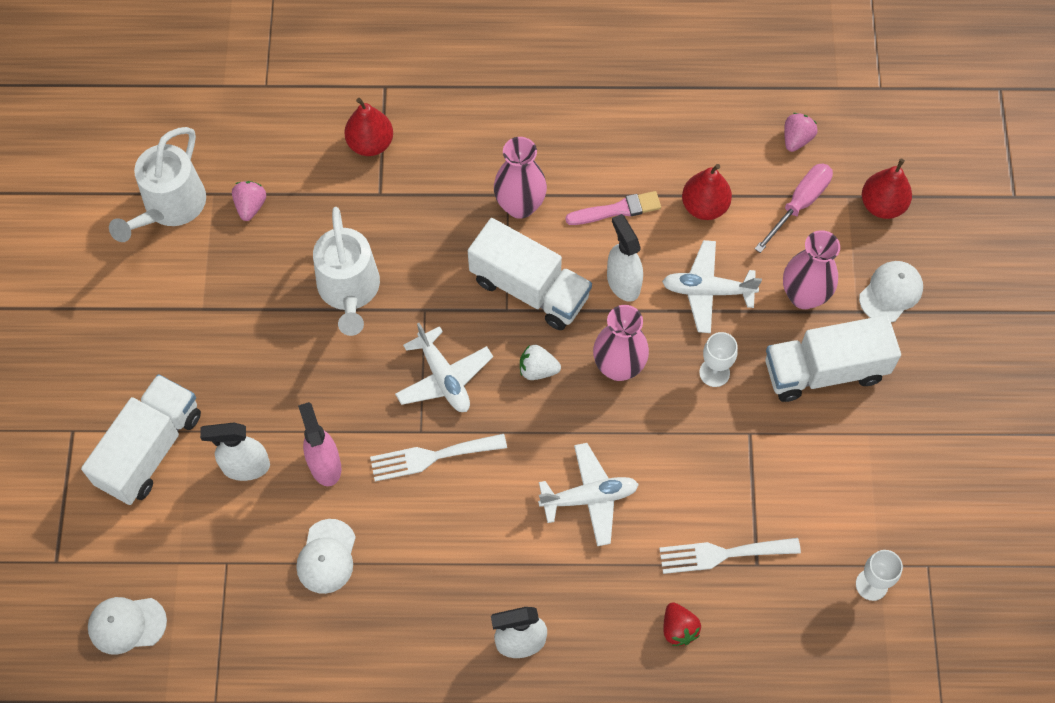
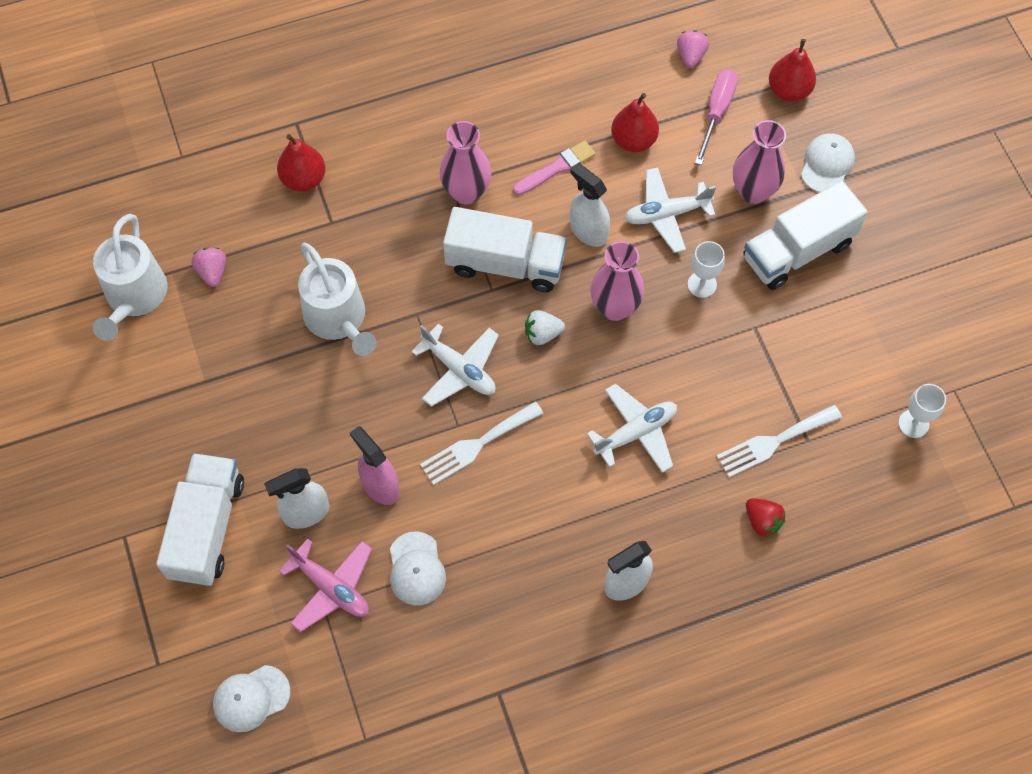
camera: 20 degrees left, 0 degrees up
(241, 546) = (331, 587): none -> pink plane

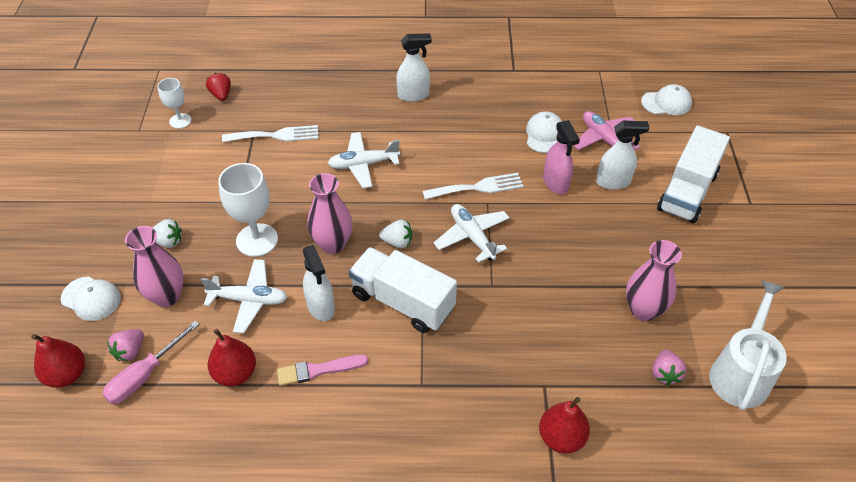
camera: 160 degrees left, 15 degrees down
(338, 319) = (558, 300): white watering can -> none
(466, 192) = (410, 374): pink vase -> pink vase (643, 310)
(690, 56) = (126, 442): pink strawberry -> pink strawberry (130, 351)
(702, 284) = (257, 240): white goblet -> white goblet, size x1.70
(762, 521) = (312, 101): red strawberry -> red strawberry (221, 95)
(797, 251) = (168, 241): white truck -> white strawberry
(827, 164) = (91, 298): white cap -> white cap turned 105 degrees counterclockwise

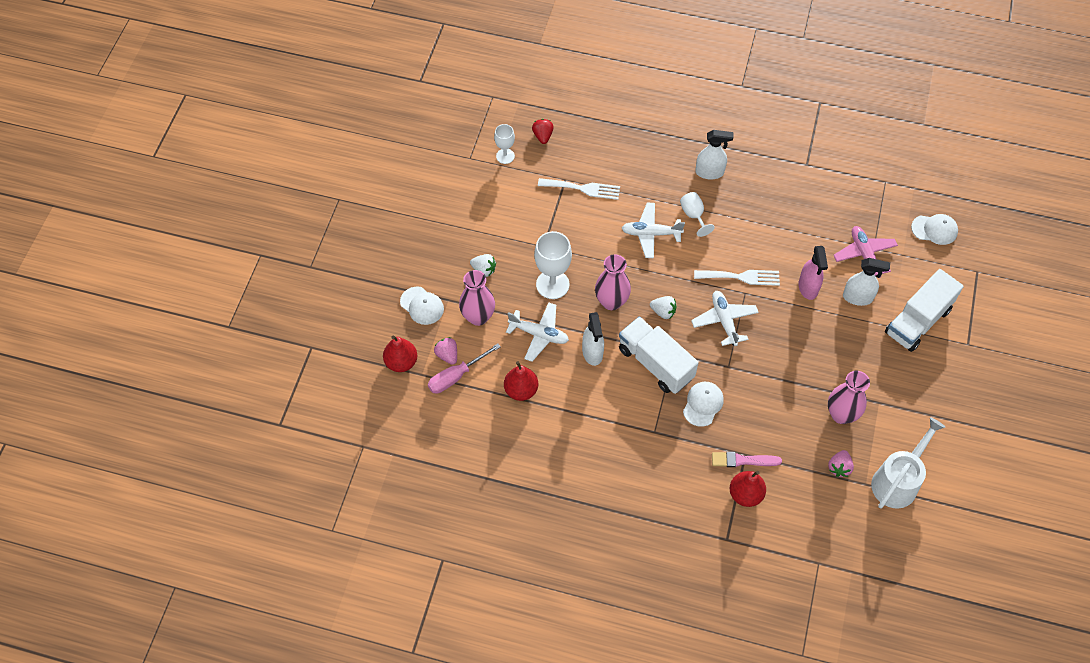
camera: 15 degrees right, 10 degrees up
(130, 351) = (447, 355): pink strawberry -> pink strawberry turned 105 degrees clockwise
(319, 370) = (581, 402): pink brush -> pink brush (743, 460)
(407, 138) = (693, 215): none -> white goblet
(544, 134) = (813, 238): white cap -> white cap (703, 404)

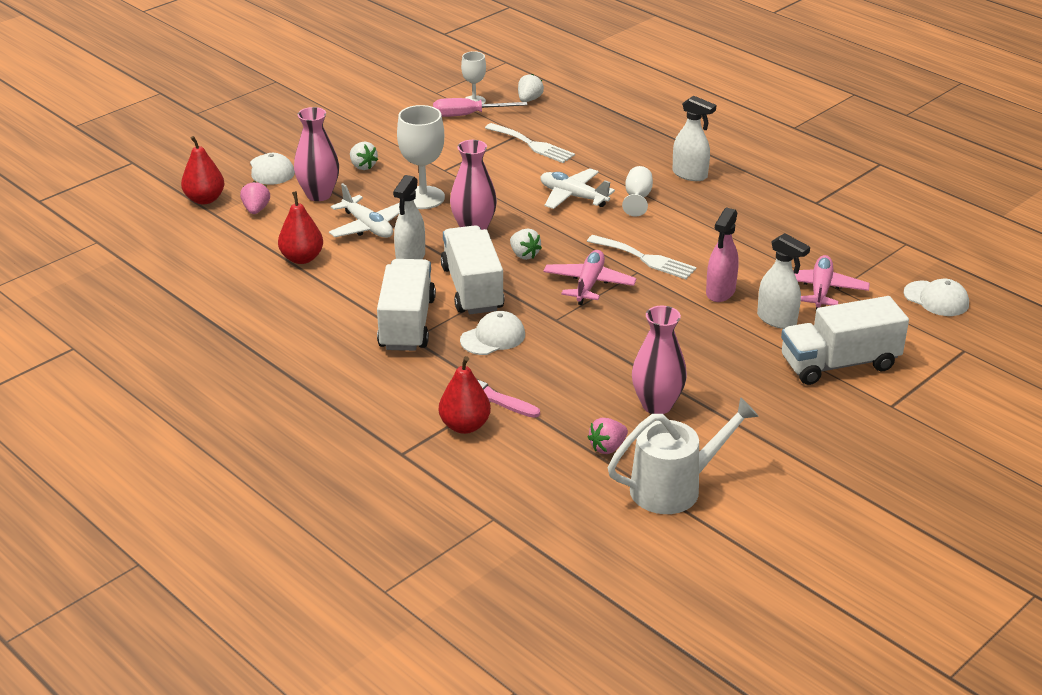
camera: 30 degrees right, 25 degrees down
(456, 376) = (247, 226): pink screwdriver -> pink screwdriver (468, 115)
(543, 136) = (529, 99): red strawberry -> white strawberry
(640, 420) = (407, 324): none -> white truck
(724, 321) = (589, 284): white plane -> pink plane

